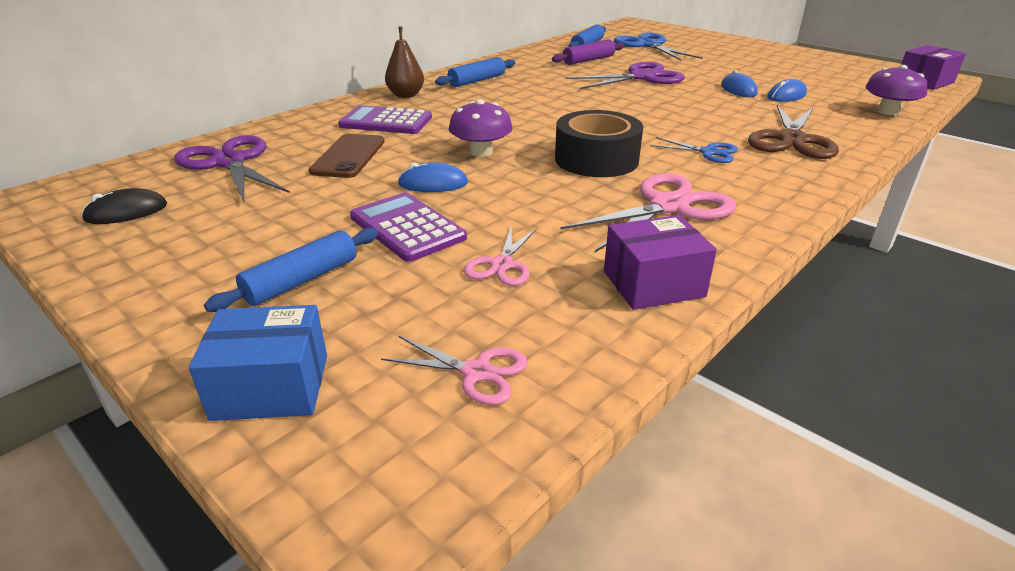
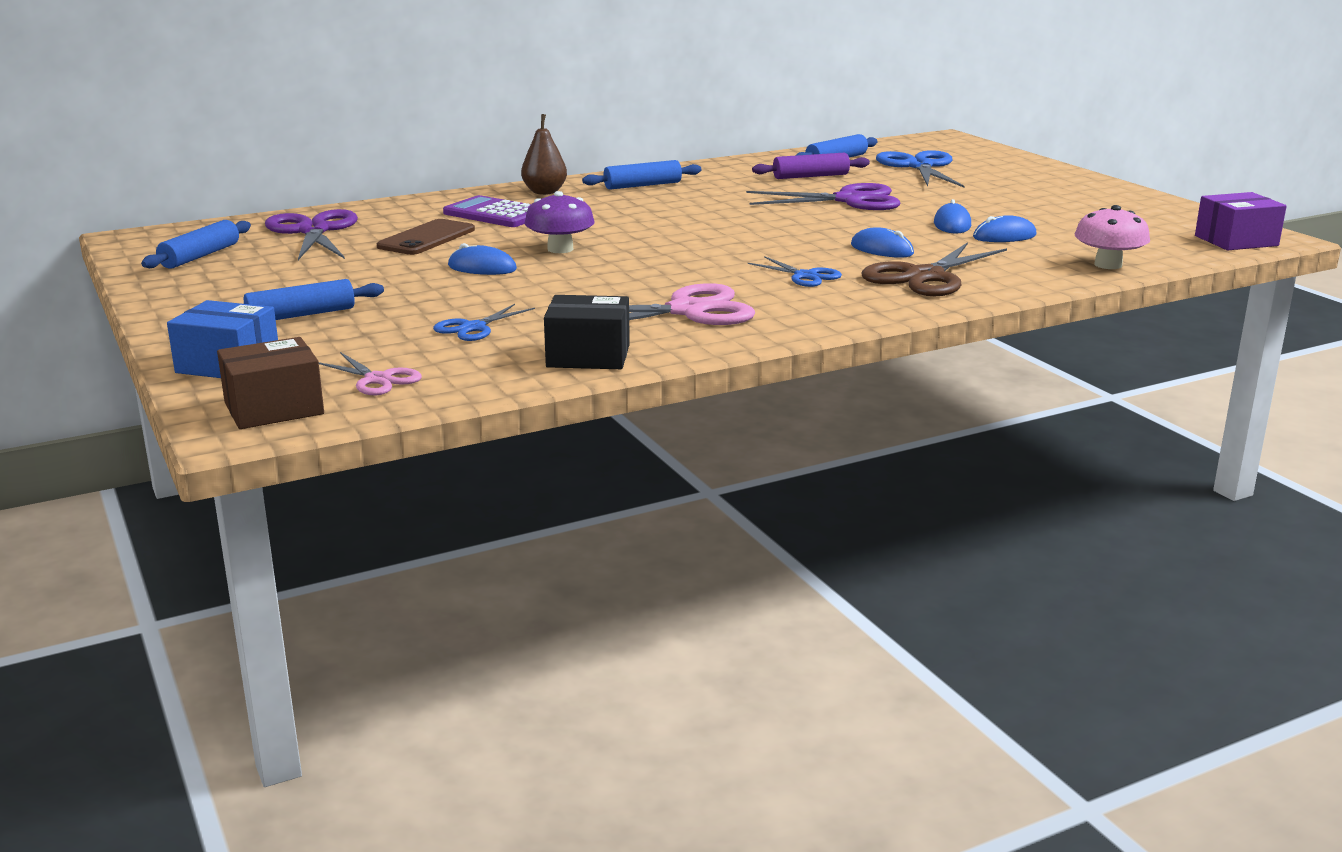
camera: 20 degrees right, 10 degrees down
(126, 212) = (200, 256): black mouse -> blue rolling pin
(394, 465) = (274, 408): none -> brown box
(407, 227) = (422, 295): purple calculator -> none
(502, 265) = (473, 328): pink scissors -> blue scissors
(596, 159) = (671, 268): black tape -> none
(653, 284) = (588, 356): purple box -> black box
(725, 118) = (882, 249): none -> blue mouse
(888, 111) = (1108, 265): purple mushroom -> pink mushroom

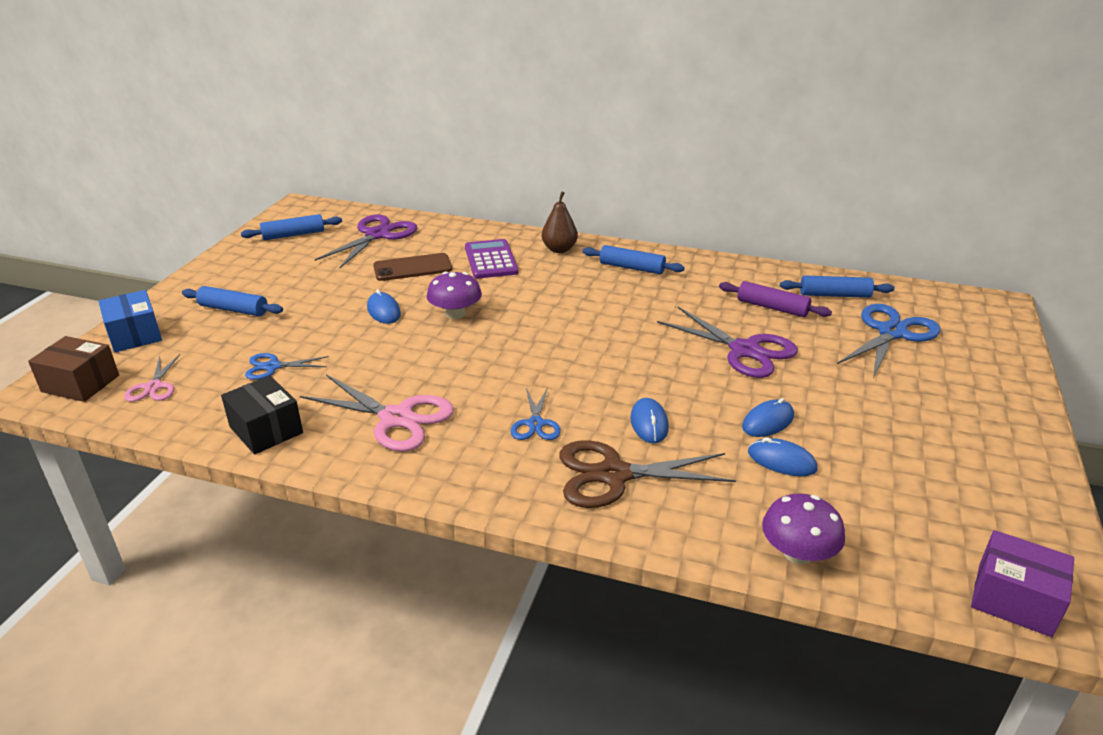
camera: 45 degrees right, 10 degrees up
(1108, 265) = (798, 553): pink mushroom -> purple mushroom

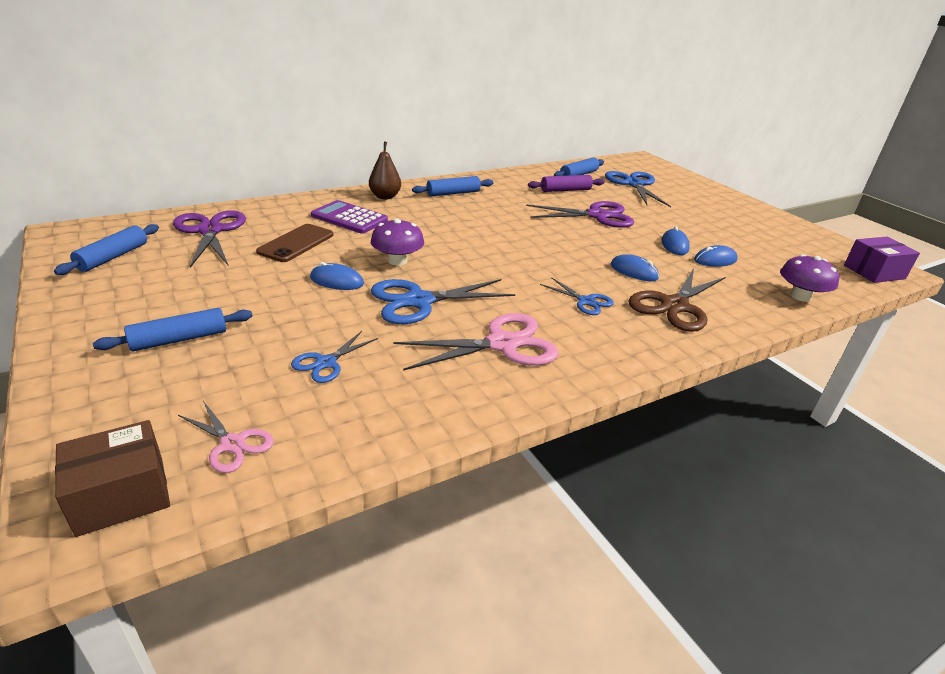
camera: 50 degrees left, 0 degrees up
(135, 335) = (95, 415): blue box -> none
(266, 430) = (425, 409): black box -> none
(407, 354) = (419, 301): none -> blue scissors

